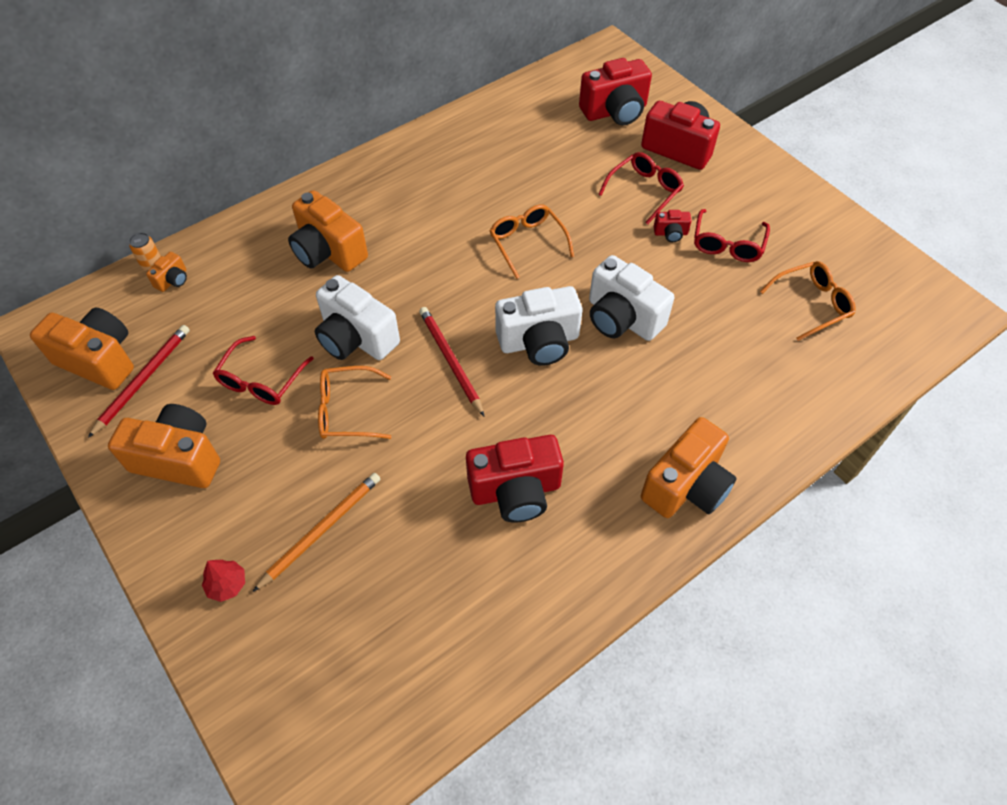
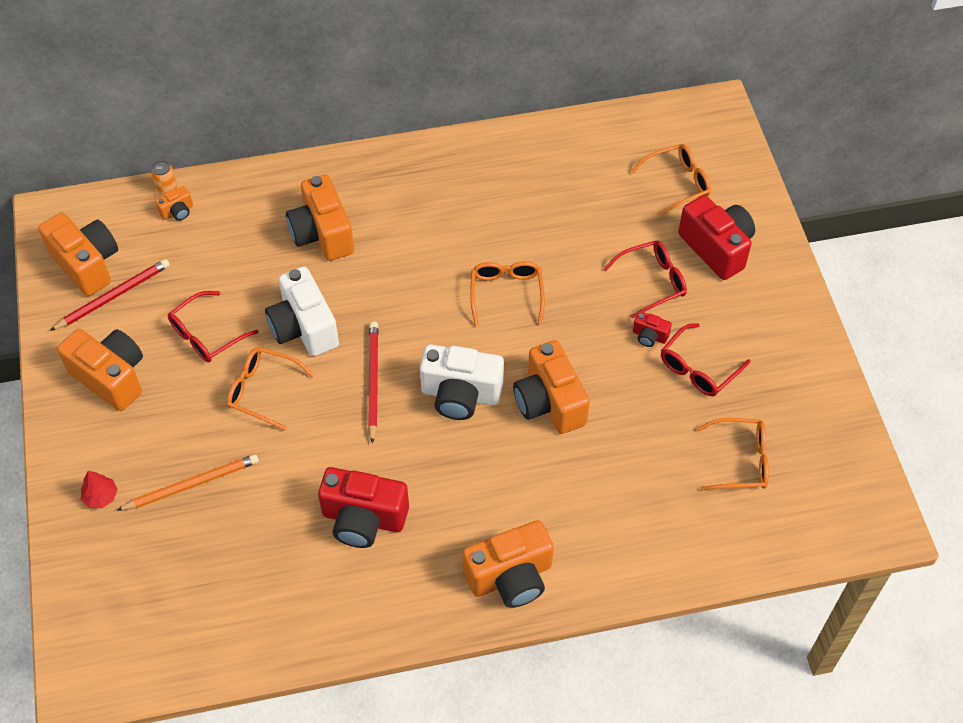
camera: 25 degrees right, 0 degrees up
(615, 111) = (677, 183): red camera -> orange glasses
(622, 318) = (549, 402): white camera -> orange camera

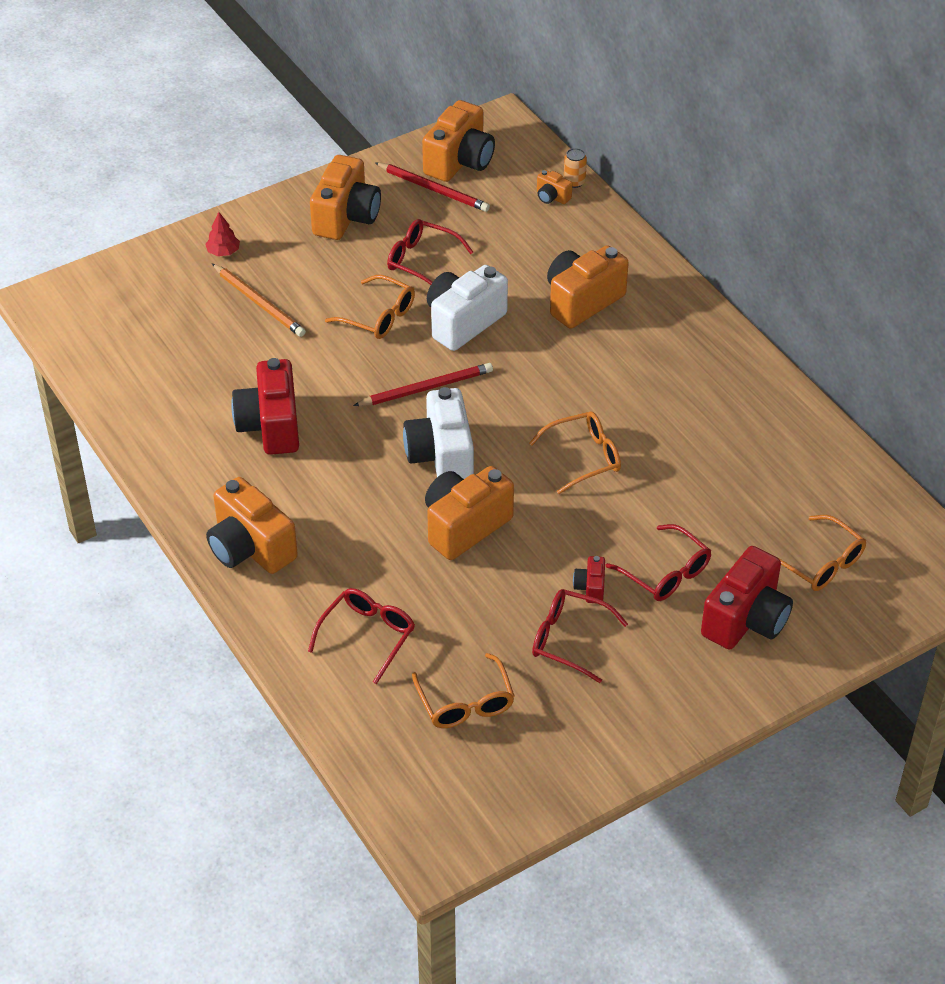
camera: 70 degrees right, 10 degrees down
(263, 390) = (379, 317): orange glasses -> orange glasses turned 120 degrees clockwise
(646, 511) = (367, 636): none -> red glasses

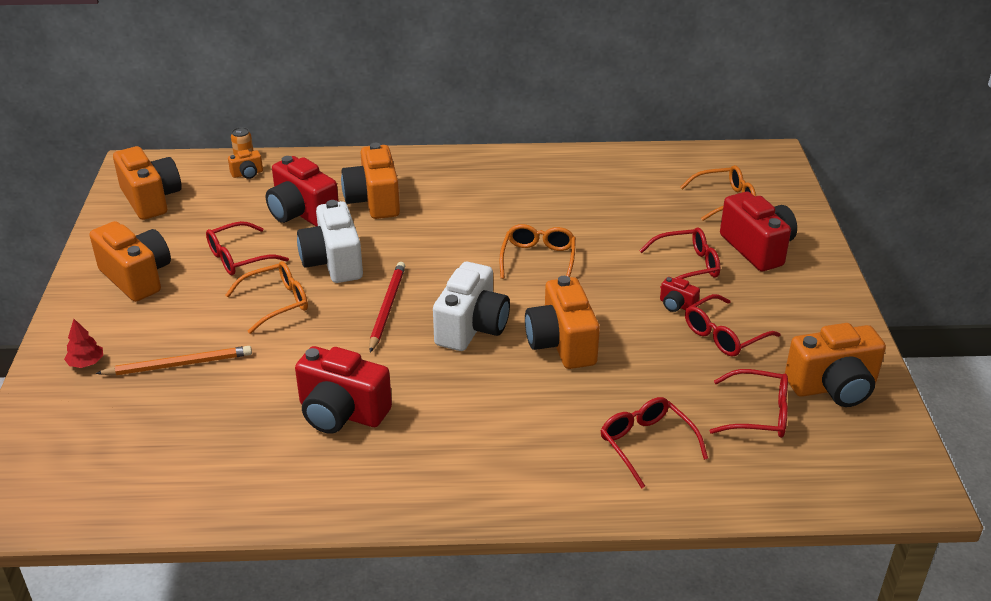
camera: 60 degrees left, 10 degrees down
(250, 548) = (483, 481): orange camera -> orange camera (833, 387)
(433, 189) = (164, 223): red pencil -> none
(441, 456) = (472, 327): white camera -> white camera turned 90 degrees counterclockwise
(465, 703) = (758, 414): orange glasses -> red glasses
(521, 264) = (302, 213): none -> red camera

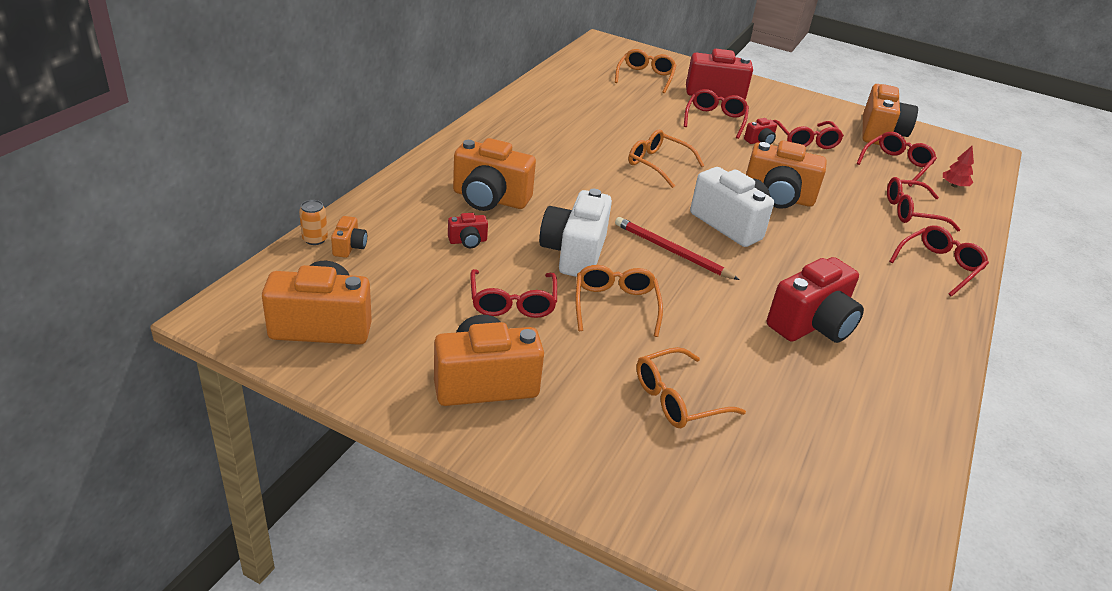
camera: 65 degrees left, 0 degrees up
(86, 363) = (629, 468): red tree -> red tree (954, 185)
(178, 364) = (677, 399): orange pencil -> orange glasses
(302, 213) = (468, 241): red camera -> red camera, size x0.46
(333, 262) = (574, 253): white camera -> white camera turned 90 degrees clockwise
(541, 483) = (939, 266): none -> red glasses

